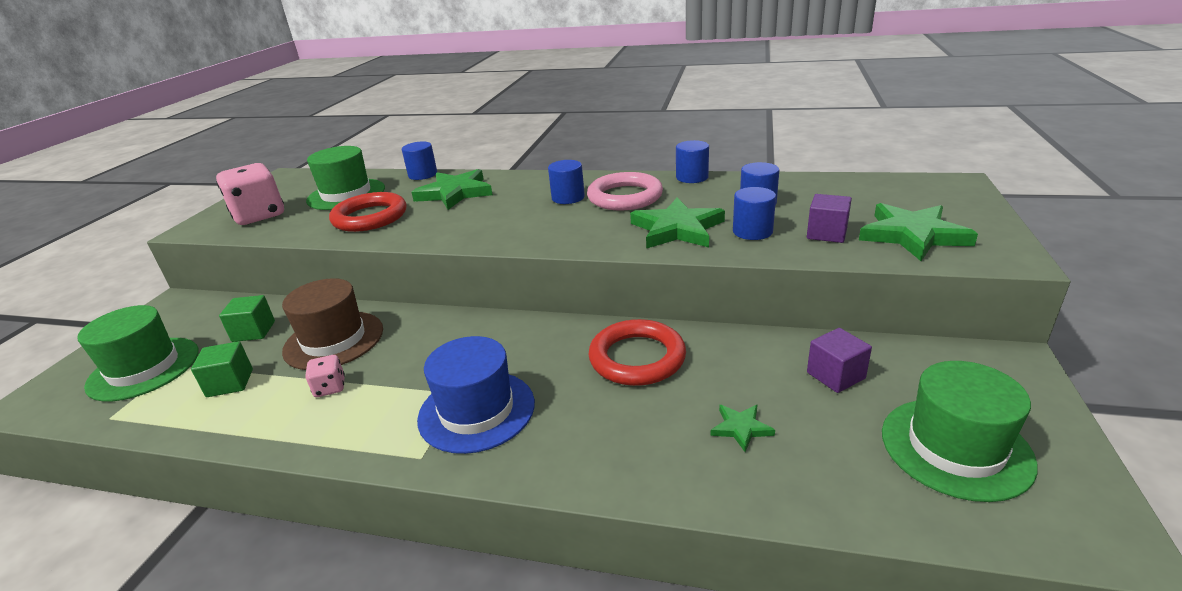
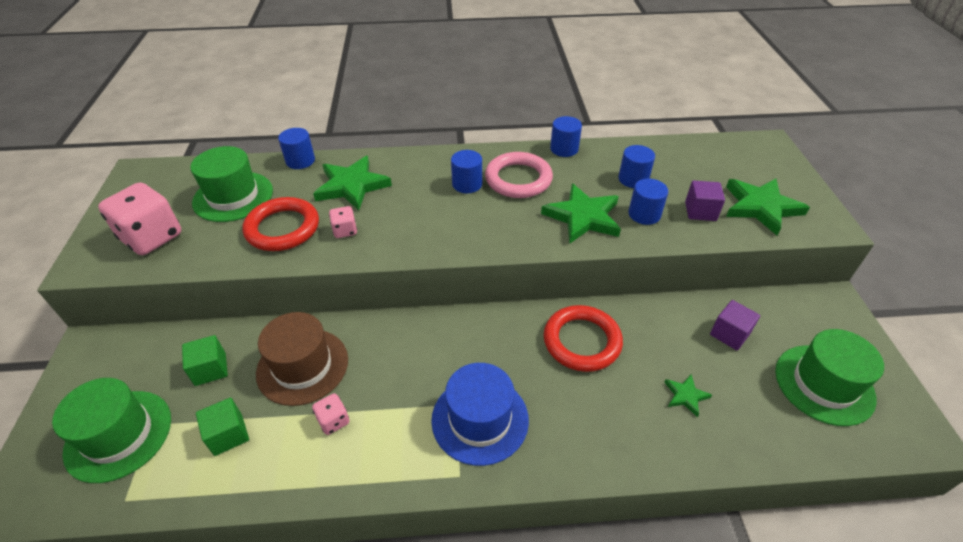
camera: 20 degrees left, 15 degrees up
(423, 223) = (345, 231): none -> pink dice

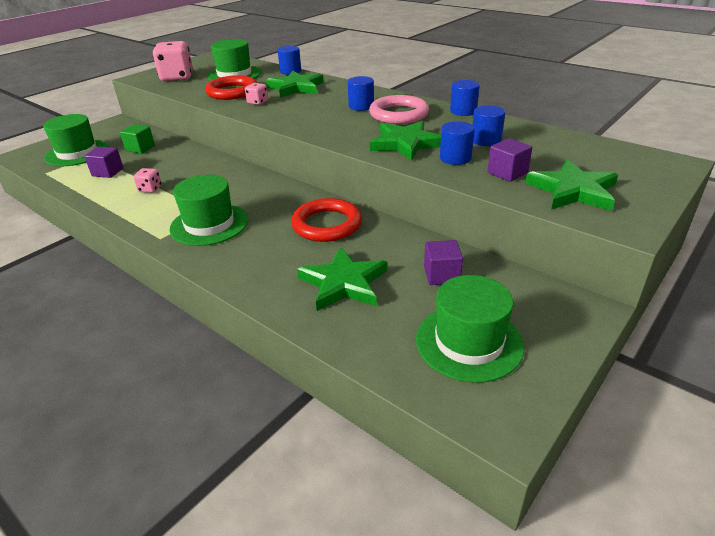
camera: 45 degrees right, 10 degrees down
(228, 434) = (107, 172): green cube -> purple cube
(302, 366) = (174, 164): brown hat -> none
(480, 419) = (209, 224): blue hat -> green hat
(685, 396) = (344, 283): green star -> green star, size x2.04

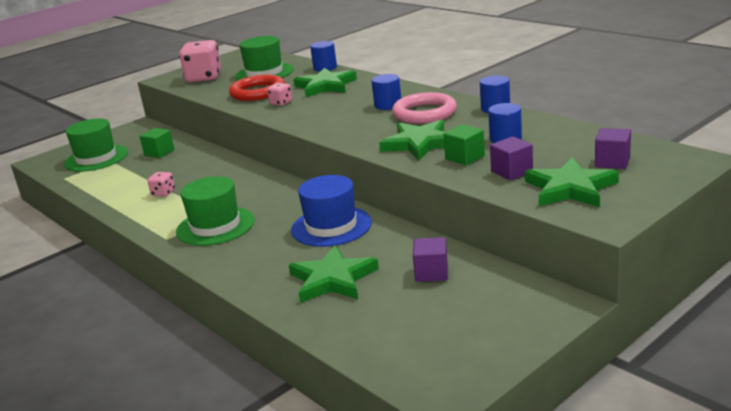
camera: 10 degrees right, 10 degrees down
(107, 172) = (124, 177): purple cube -> purple cube (612, 162)
(327, 224) = (331, 226): red ring -> blue hat
(455, 158) = (465, 157): blue cylinder -> green cube
(469, 342) = (436, 330): green hat -> none

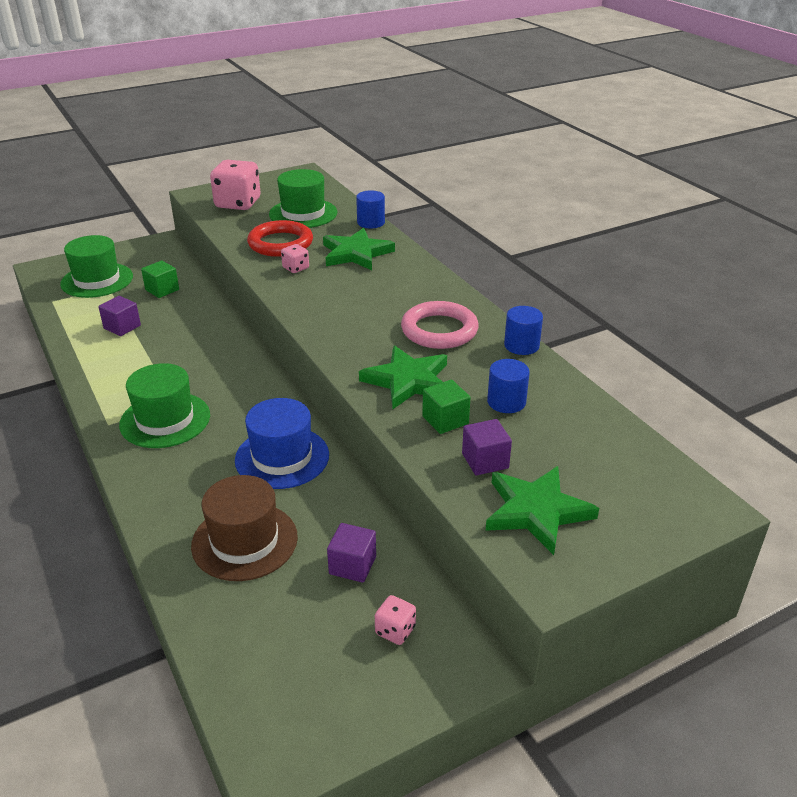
camera: 10 degrees right, 10 degrees up
(163, 193) = (137, 353): pink dice -> pink dice (395, 630)
(333, 279) = (244, 541): green star -> brown hat
(388, 105) = (406, 305): blue cylinder -> none
(612, 162) = (608, 480): purple cube -> purple cube (122, 327)

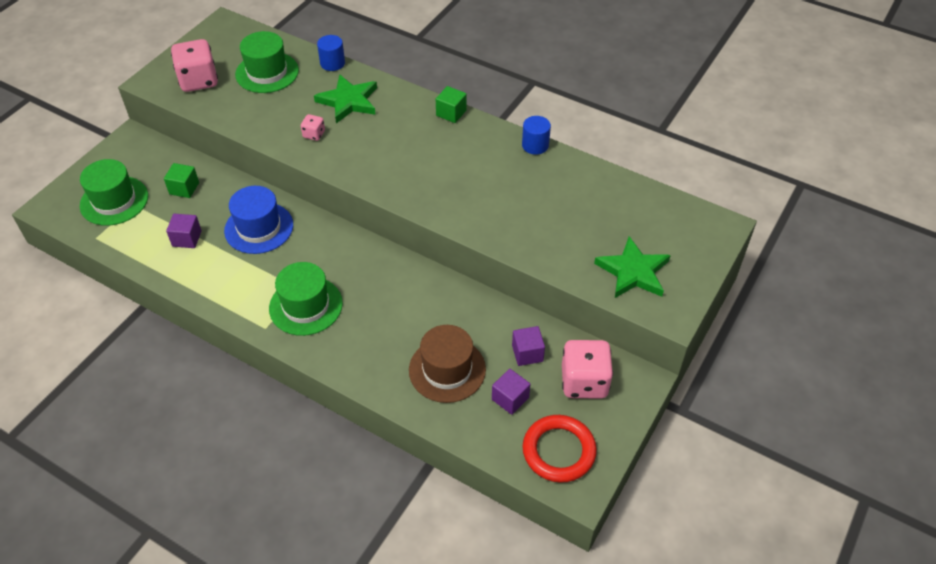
camera: 30 degrees left, 15 degrees up
(280, 243) = (278, 113): red ring -> red ring (558, 451)
(282, 457) = (418, 298): blue hat -> blue hat (259, 228)
(395, 630) = (584, 382): pink dice -> pink dice, size x2.09
(408, 381) = (484, 207): green star -> none
(439, 330) = (470, 154): pink ring -> none
(445, 420) = (532, 229): green cube -> green cube (451, 113)
(485, 461) = (579, 249): purple cube -> purple cube (510, 398)
(506, 402) = (559, 197): blue cylinder -> none

